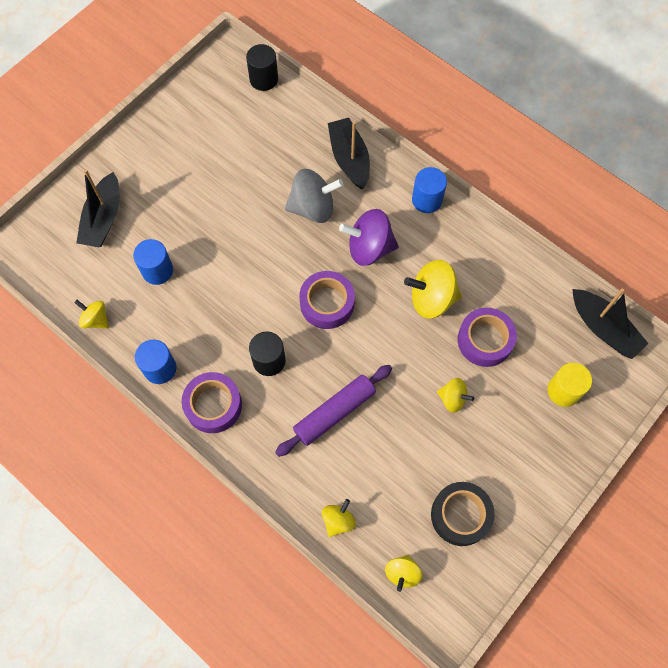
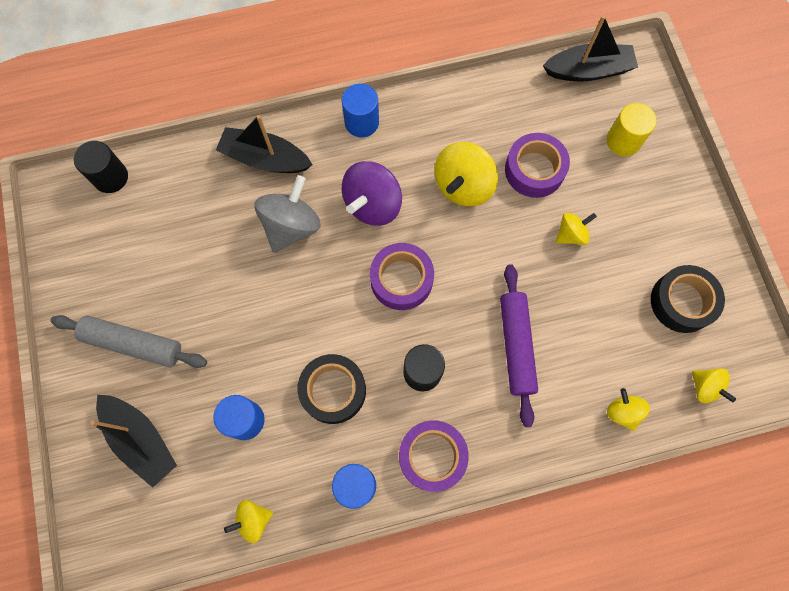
camera: 55 degrees left, 5 degrees up
(162, 171) = (133, 343): none -> grey rolling pin
(215, 311) = (333, 390): none -> black tape

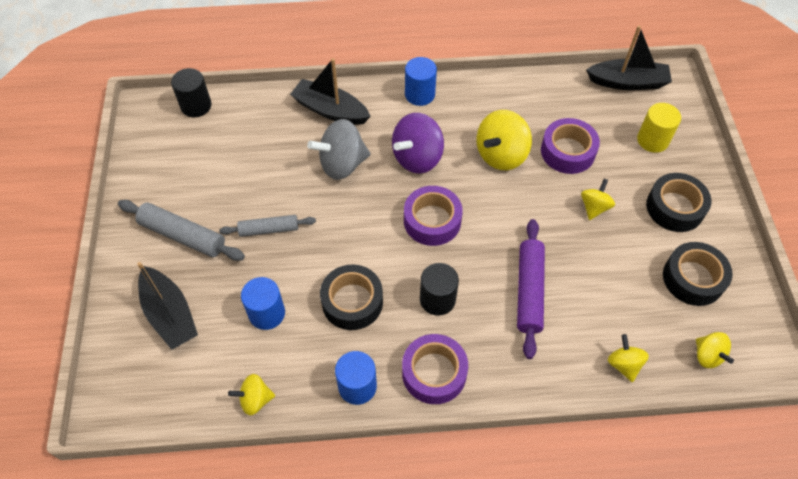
camera: 10 degrees right, 15 degrees down
(226, 320) = (269, 229): none -> grey rolling pin
(291, 226) = (342, 164): grey spinning top -> grey spinning top turned 150 degrees counterclockwise
(571, 234) = (594, 207): yellow spinning top -> yellow spinning top turned 45 degrees counterclockwise
(655, 221) = (675, 207): none -> black tape

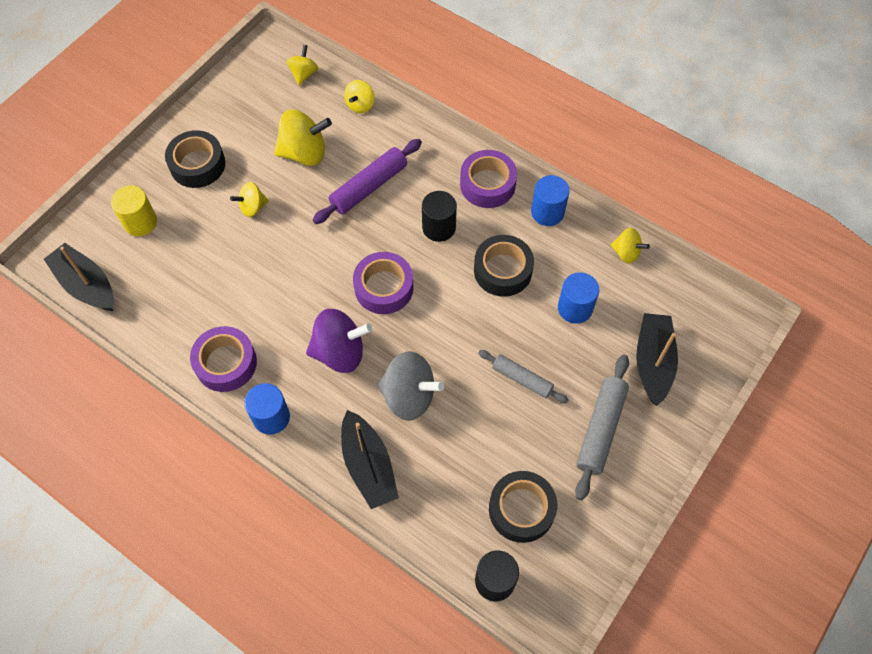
camera: 140 degrees left, 5 degrees up
(183, 235) = (600, 429): grey rolling pin -> grey rolling pin turned 45 degrees clockwise
(501, 155) = (270, 301): yellow spinning top -> yellow spinning top (304, 153)
(567, 151) = (215, 263): purple tape -> purple tape (226, 363)
(693, 278) = (251, 116): black tape -> black tape (521, 509)

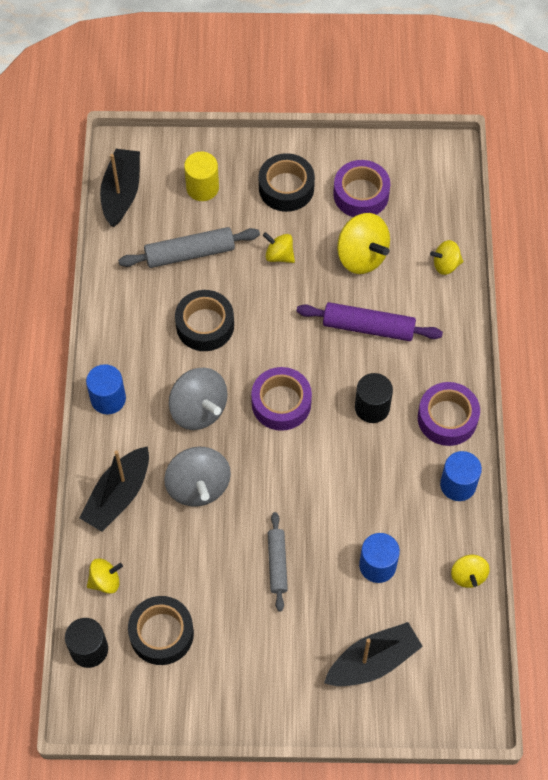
camera: 55 degrees right, 0 degrees up
(226, 363) = (129, 335): purple tape -> purple tape (361, 194)
(303, 74) = (440, 200): yellow spinning top -> yellow spinning top (105, 581)
(340, 352) = (198, 409): purple spinning top -> grey spinning top
(502, 270) = (369, 484): black tape -> black tape (205, 325)
(600, 429) = (277, 654): grey rolling pin -> grey rolling pin (189, 253)

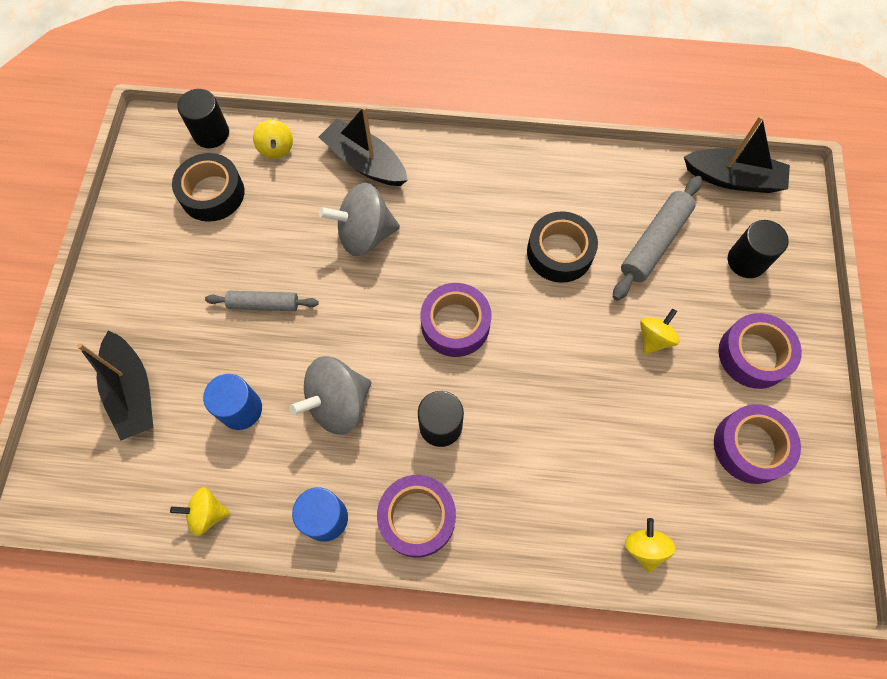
camera: 95 degrees right, 5 degrees up
(108, 399) = (475, 157): blue cylinder -> none
(189, 253) = (654, 242): grey rolling pin -> grey rolling pin turned 45 degrees clockwise
(198, 409) = (455, 240): grey spinning top -> grey spinning top (338, 403)
(202, 188) = (746, 261): yellow cylinder -> black cylinder
(286, 188) = (753, 355): black tape -> purple tape
(361, 256) = (655, 437): yellow spinning top -> none
(368, 327) = (551, 434): purple rolling pin -> none

